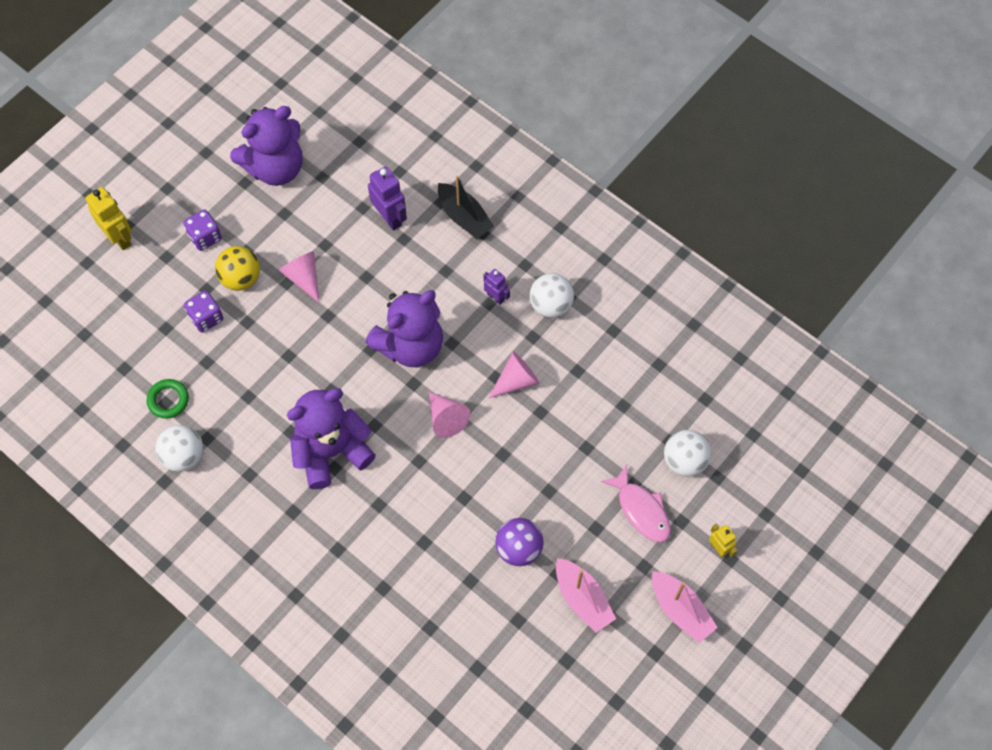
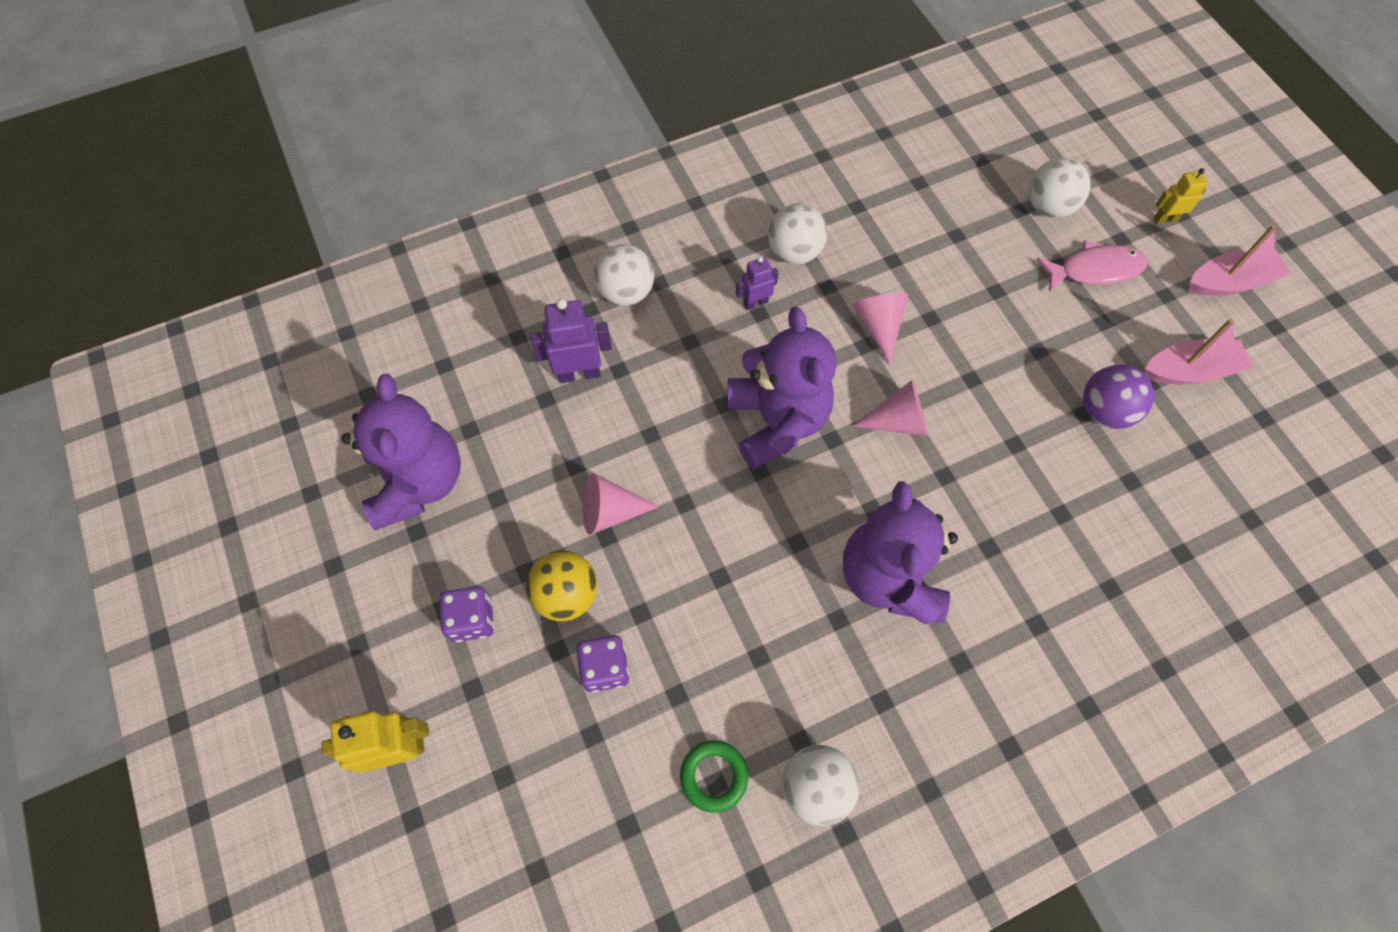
camera: 65 degrees left, 0 degrees up
(464, 217) = (626, 292): black boat -> white ball

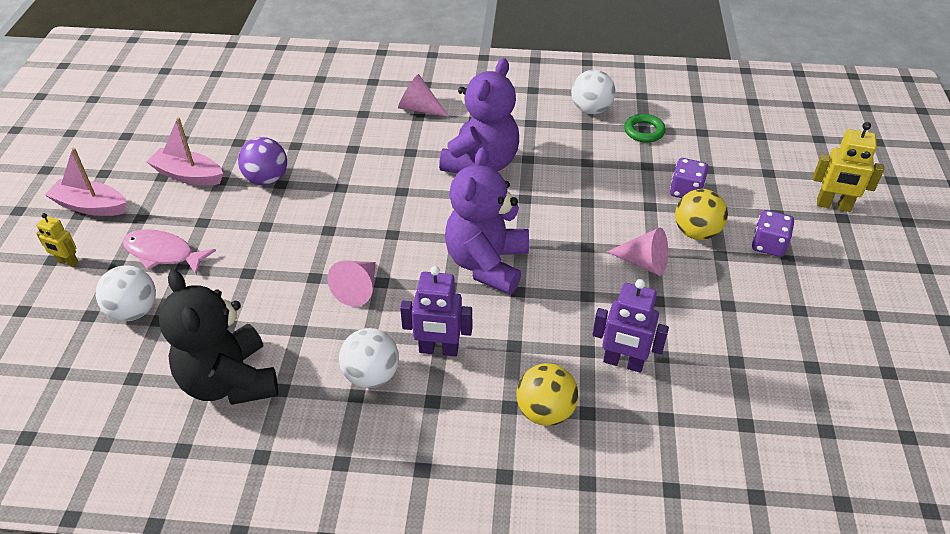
camera: 150 degrees left, 20 degrees down
(418, 482) = (791, 341): purple teddy bear -> none
(626, 292) = (545, 411): white ball -> yellow ball
(755, 303) = (438, 350): purple robot -> purple robot, size x1.66
(898, 421) = (402, 229): pink cone -> pink cone (419, 108)
(903, 192) = (229, 381): none -> black teddy bear

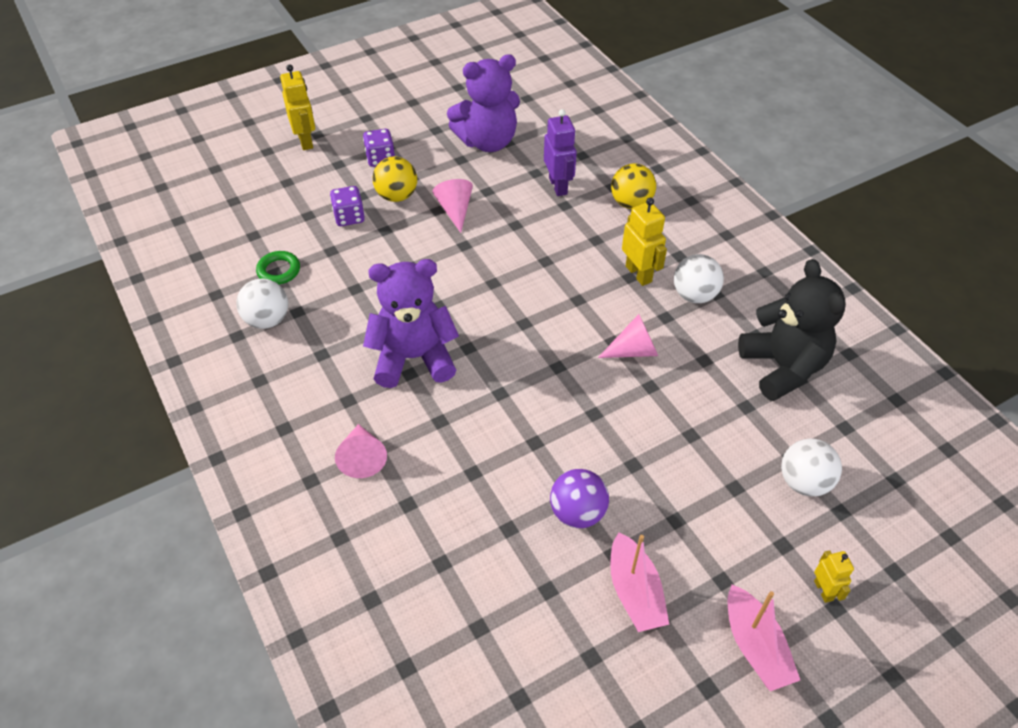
camera: 125 degrees left, 5 degrees up
(163, 253) = (736, 517): pink fish -> none
(229, 381) = (782, 367): black teddy bear -> black teddy bear turned 45 degrees counterclockwise
(438, 350) = (639, 274): purple robot -> yellow robot
(487, 264) = (535, 290): purple teddy bear -> purple teddy bear (487, 142)

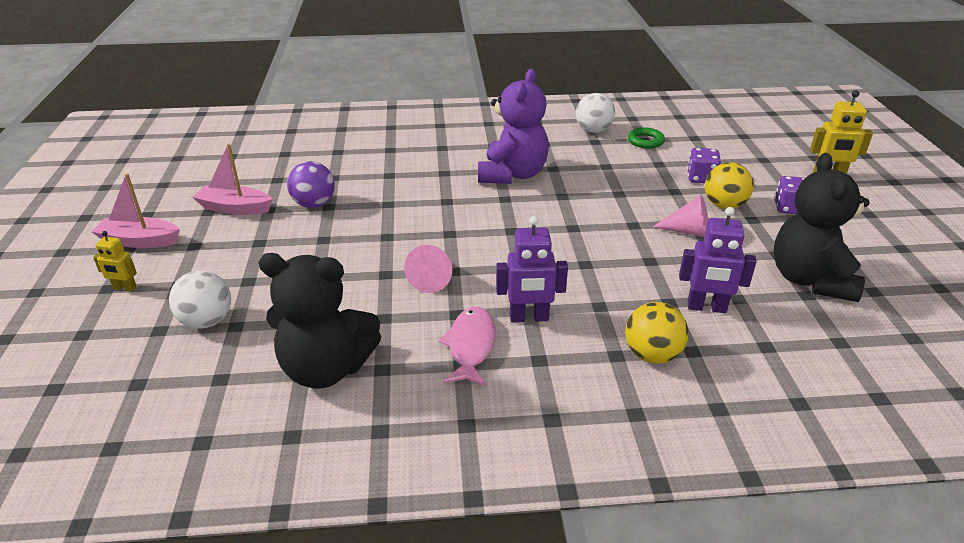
camera: 115 degrees right, 15 degrees down
(362, 458) = (440, 142): pink cone -> none
(487, 142) = (810, 280): purple teddy bear -> black teddy bear
(639, 274) = (529, 318): yellow robot -> purple robot
(694, 295) = (471, 346): white ball -> pink fish

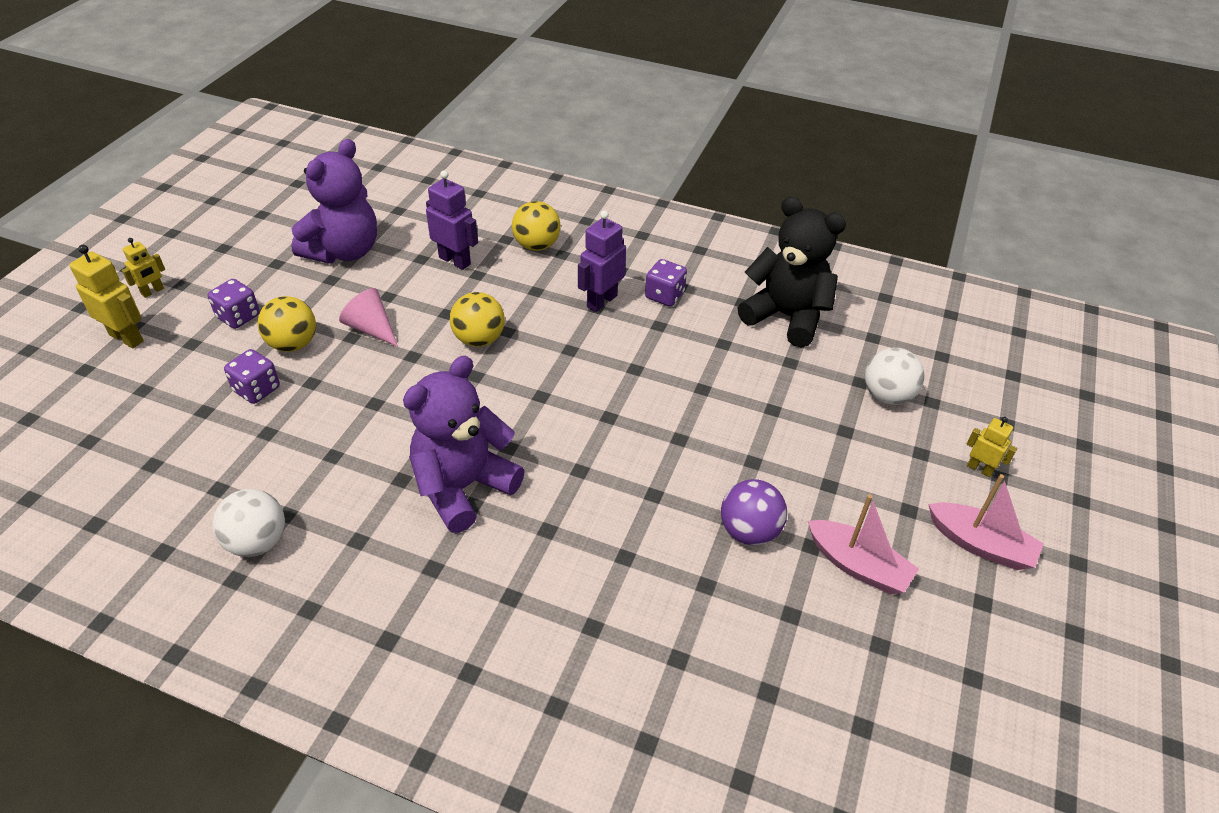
camera: 155 degrees left, 10 degrees up
(432, 279) = (660, 367): pink cone -> none
(471, 346) = (664, 295): pink fish -> purple dice
(529, 318) = (601, 301): purple robot -> purple robot turned 75 degrees counterclockwise
(599, 251) = (479, 339): none -> yellow ball
(645, 141) = (222, 484): green ring -> none
(810, 280) = (344, 251): black teddy bear -> purple teddy bear
(875, 203) = (153, 291): none -> yellow robot

